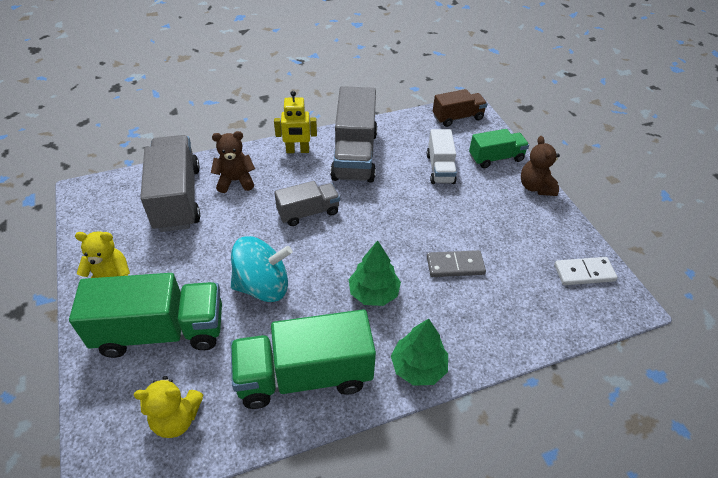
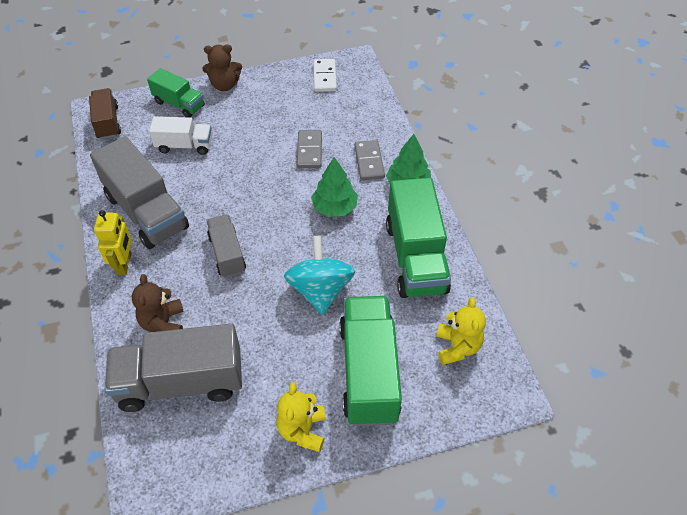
camera: 85 degrees left, 5 degrees up
(354, 155) = (146, 212): grey truck -> grey truck turned 45 degrees clockwise
(449, 324) = (369, 162): none -> grey domino
(496, 158) = (179, 104): green truck -> green truck turned 135 degrees clockwise

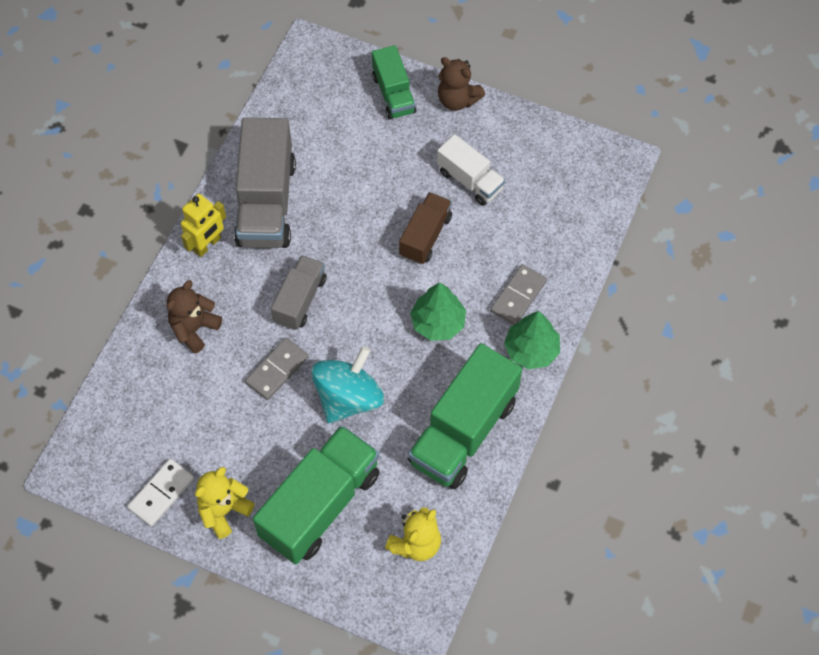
camera: 40 degrees right, 10 degrees up
(108, 122) = (309, 71): brown truck -> brown truck (425, 236)
(181, 382) = (166, 394): grey truck -> none
(184, 145) = (358, 150): white truck -> white truck (470, 180)
(309, 150) = (472, 241): grey domino -> grey domino (277, 370)
(324, 77) = (569, 159): white domino -> white domino (161, 493)

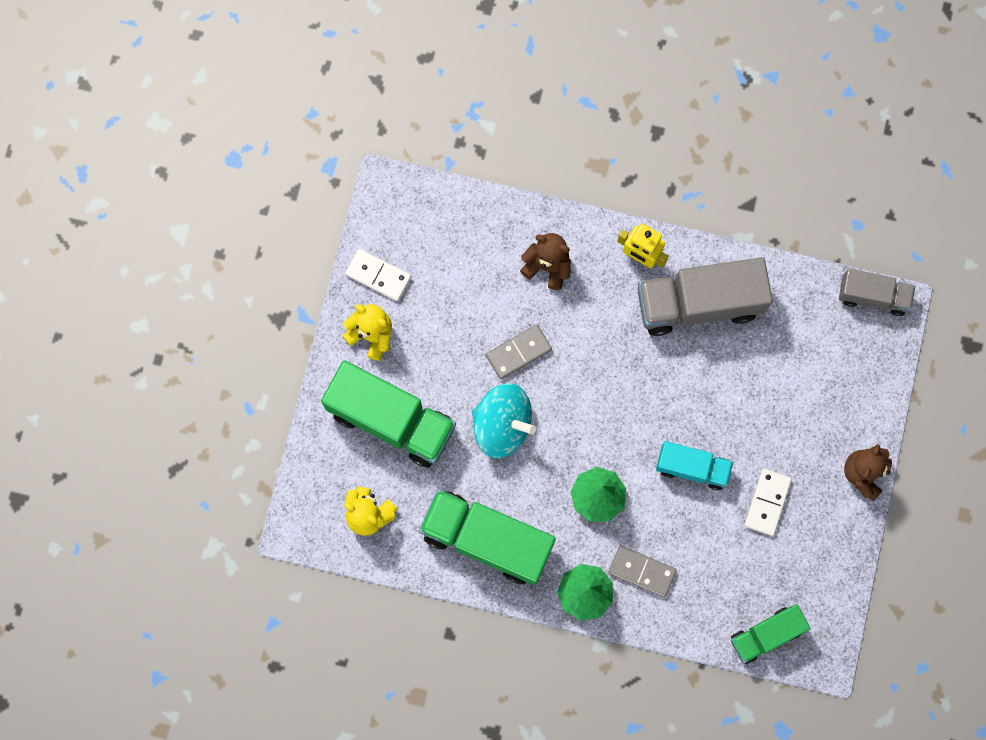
camera: 80 degrees right, 15 degrees up
(277, 370) = (518, 352): grey domino -> grey domino turned 60 degrees counterclockwise
(300, 300) = (597, 359): grey truck -> grey truck (873, 296)
(393, 94) = (856, 405): green truck -> green truck (766, 635)
(425, 236) = (692, 468): brown truck -> turquoise truck
(470, 180) = (767, 502): white truck -> white domino

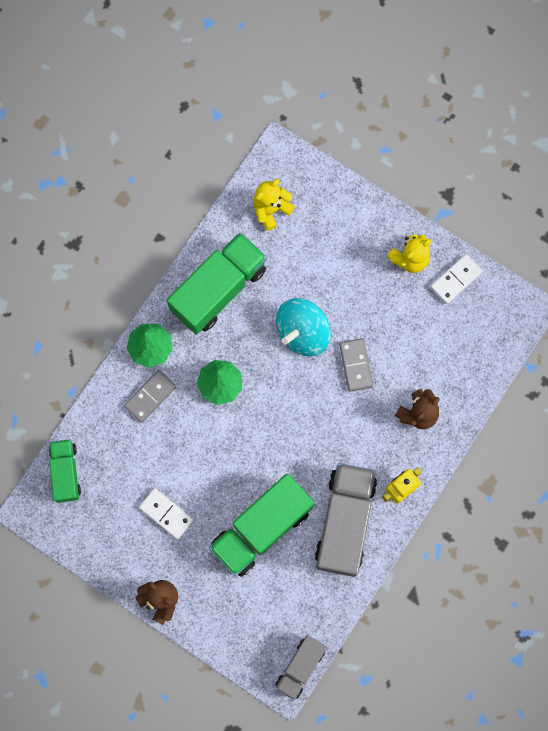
camera: 110 degrees right, 0 degrees up
(391, 420) = (337, 250): green truck -> green truck (261, 528)
(692, 468) = (215, 465): turquoise truck -> none

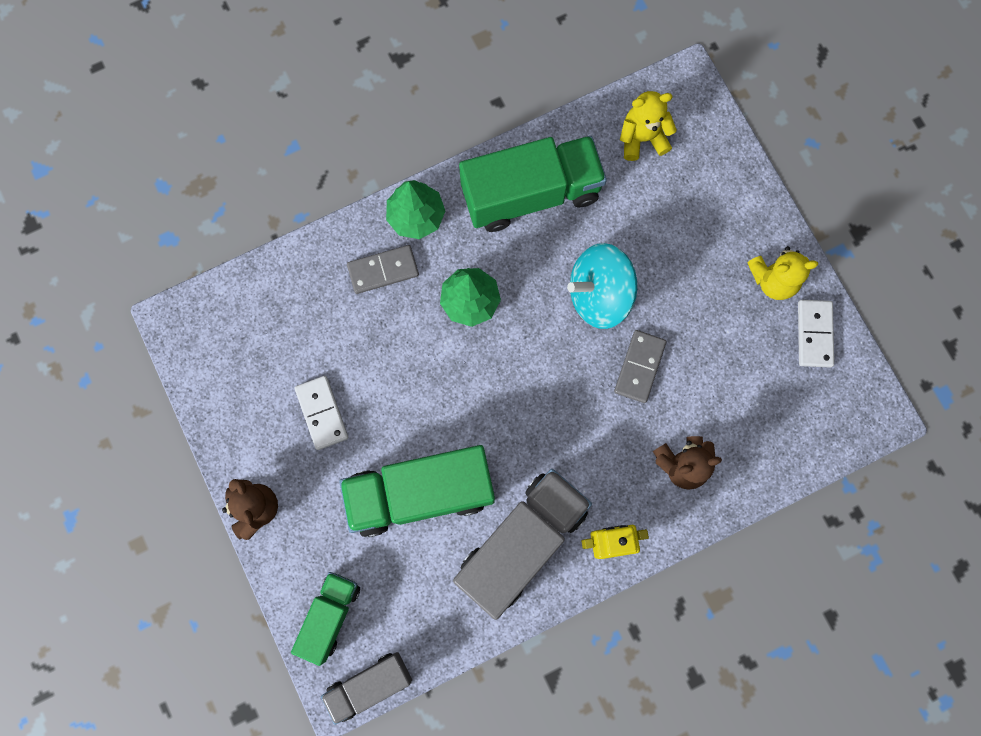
camera: 30 degrees right, 0 degrees up
(66, 472) = (238, 302): green truck -> green truck (330, 616)
(456, 280) = (814, 334): white domino -> white domino turned 75 degrees counterclockwise

